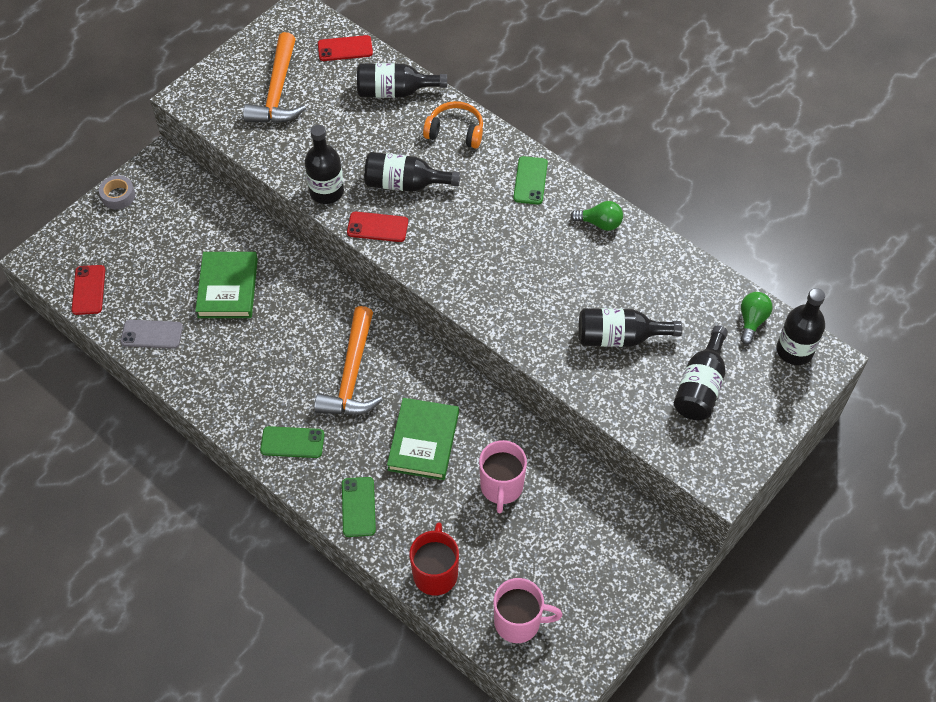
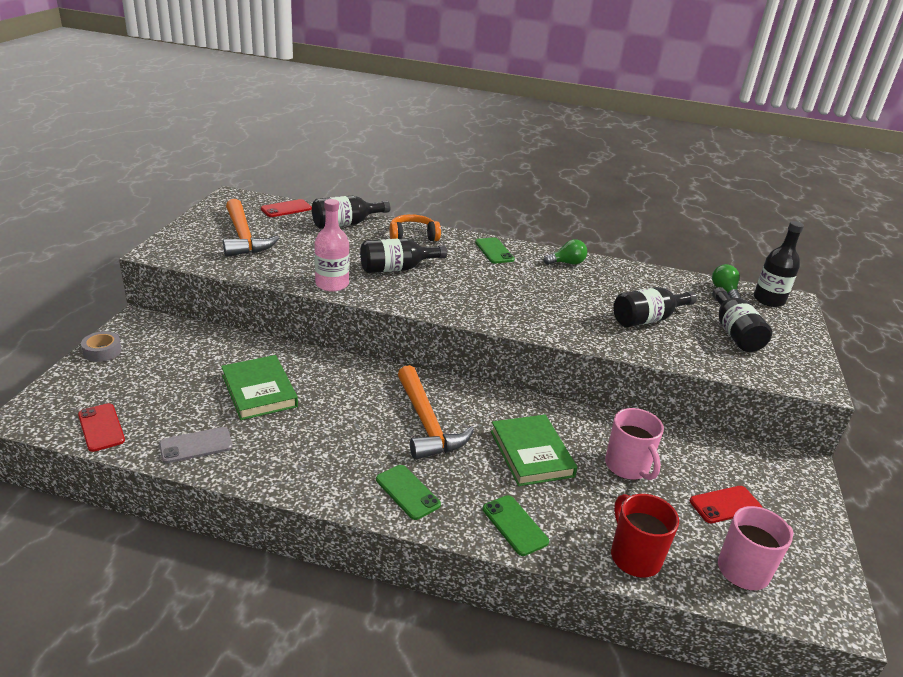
camera: 30 degrees left, 25 degrees down
(292, 442) = (407, 492): green phone -> green phone turned 75 degrees clockwise
(326, 191) = (332, 284): black bottle -> pink bottle
(377, 227) = (395, 296): red phone -> red phone (725, 504)

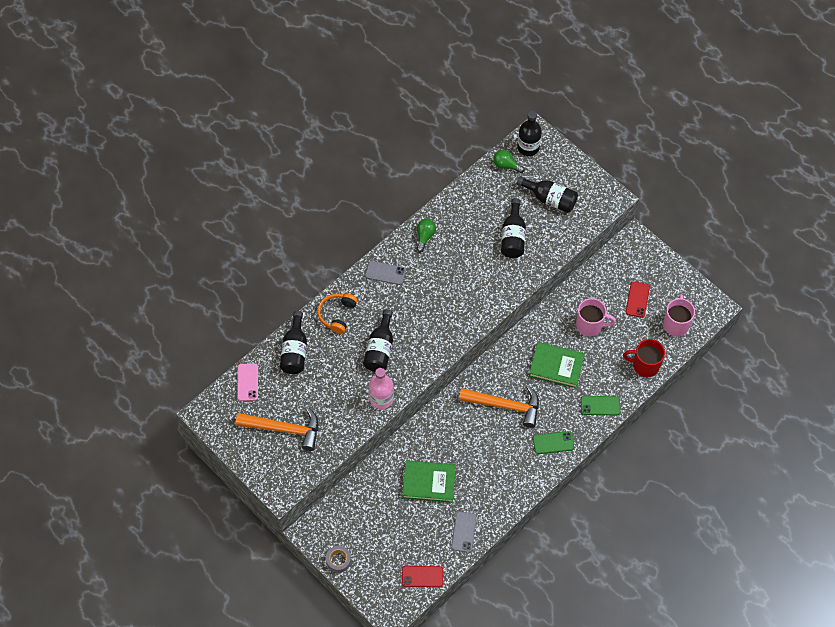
camera: 55 degrees left, 30 degrees up
(286, 209) = (247, 382): red phone -> pink phone
(494, 251) = (385, 273): green phone -> grey phone

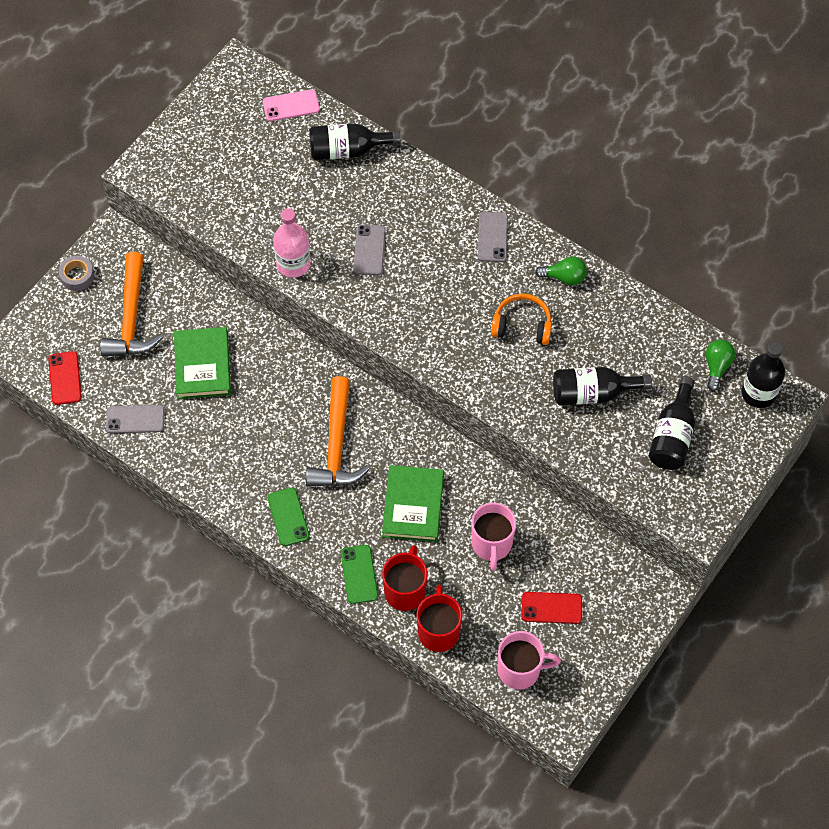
camera: 80 degrees right, 0 degrees up
(284, 429) = (229, 158): orange hammer -> orange hammer (131, 317)
(337, 315) = (413, 190): orange headphones -> orange headphones (522, 325)
(380, 349) = (369, 250): black bottle -> grey phone
(615, 380) = (405, 590): none -> red mug

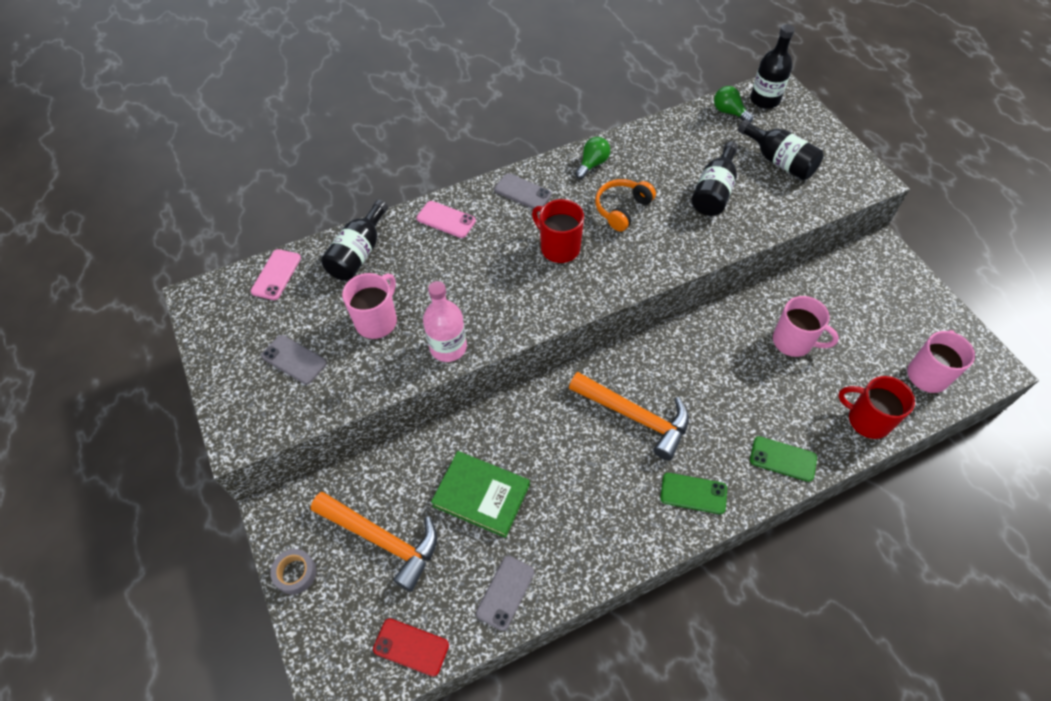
camera: 60 degrees left, 5 degrees down
(289, 201) = (377, 321): none -> pink mug
(369, 250) = (475, 281): grey phone -> grey phone (294, 359)
(405, 590) = (815, 428): red mug -> red mug (559, 248)
(413, 505) = (728, 383): green book -> none
(423, 194) = (446, 220): none -> pink phone
(551, 608) = (873, 326): red phone -> none

